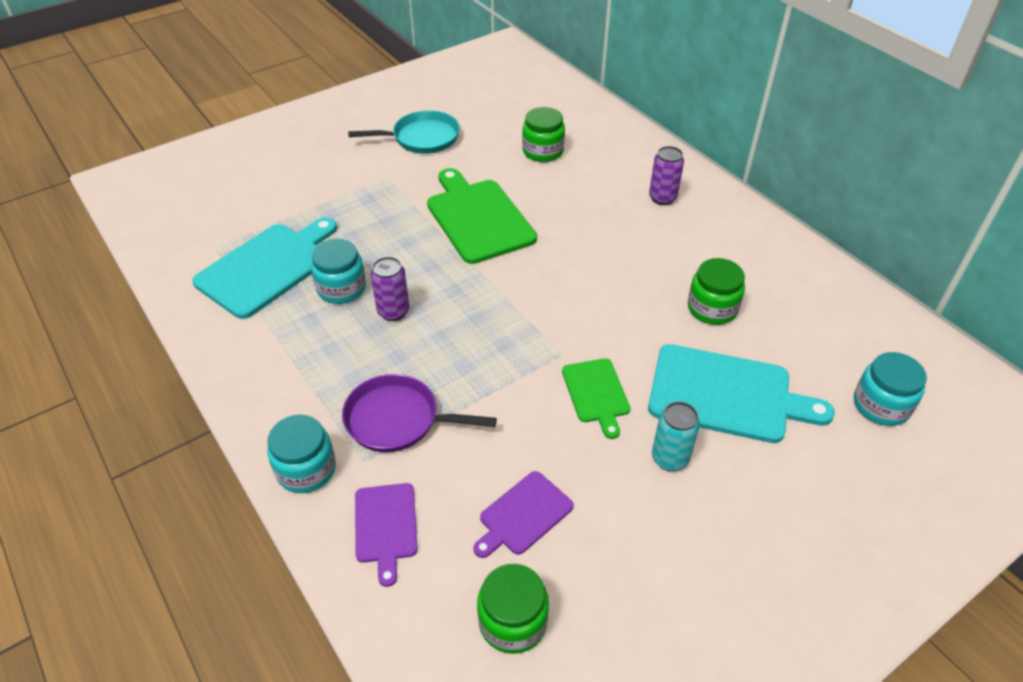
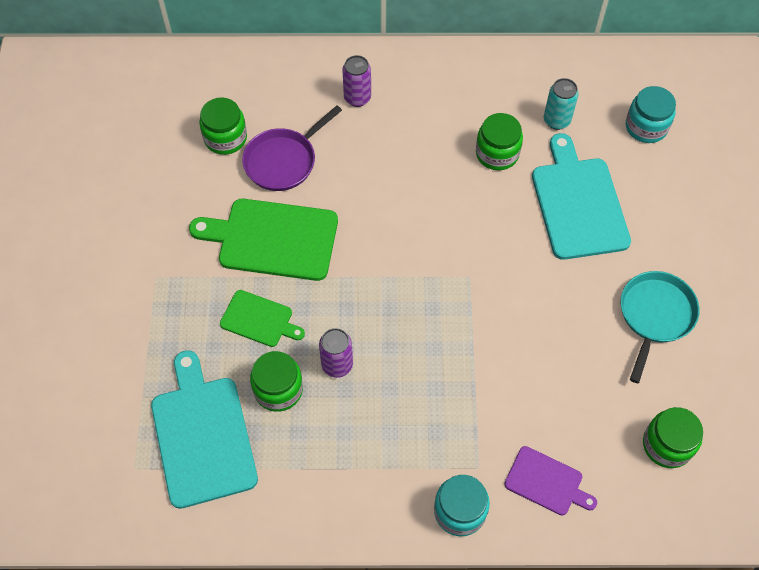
camera: 55 degrees left, 15 degrees up
(341, 288) = (278, 389): turquoise jar -> green jar
(398, 419) = (455, 423): purple pan -> purple pan (283, 161)
(422, 138) = (121, 217): turquoise pan -> turquoise pan (655, 316)
(523, 515) = (593, 390): purple cutting board -> none
(596, 393) = (522, 279): green cutting board -> green cutting board (259, 320)
(670, 458) = (606, 274): turquoise can -> turquoise can (556, 120)
(726, 395) = (578, 203): turquoise cutting board -> turquoise cutting board turned 60 degrees counterclockwise

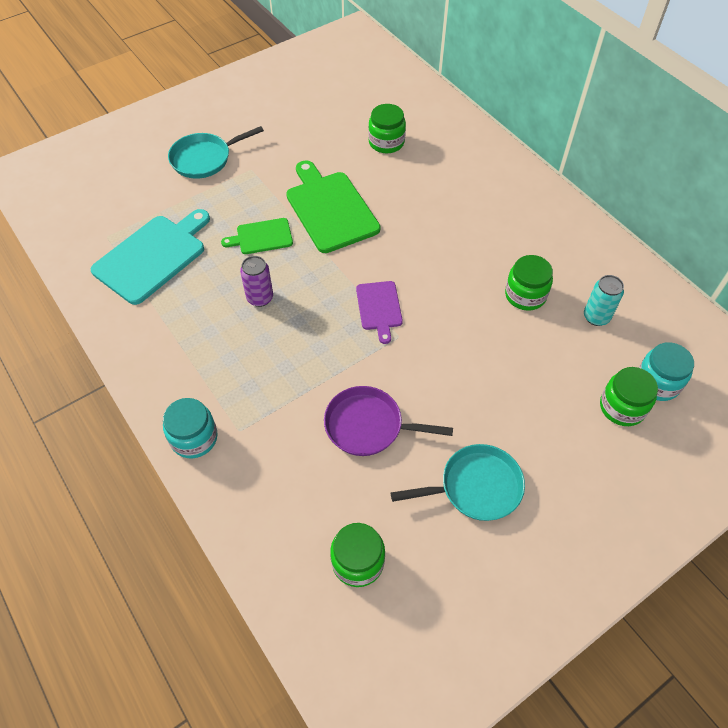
camera: 55 degrees right, 5 degrees down
(100, 312) = (204, 159): none -> turquoise pan
(259, 320) = (261, 237): green cutting board -> green cutting board turned 90 degrees clockwise
(278, 389) = (216, 276): green jar -> green jar (622, 407)
(283, 161) = (397, 180): purple pan -> purple pan (368, 426)
(357, 98) = (488, 189): purple can -> none
(546, 482) = (258, 485): purple cutting board -> purple cutting board (379, 308)
(578, 203) = (532, 373): turquoise cutting board -> none

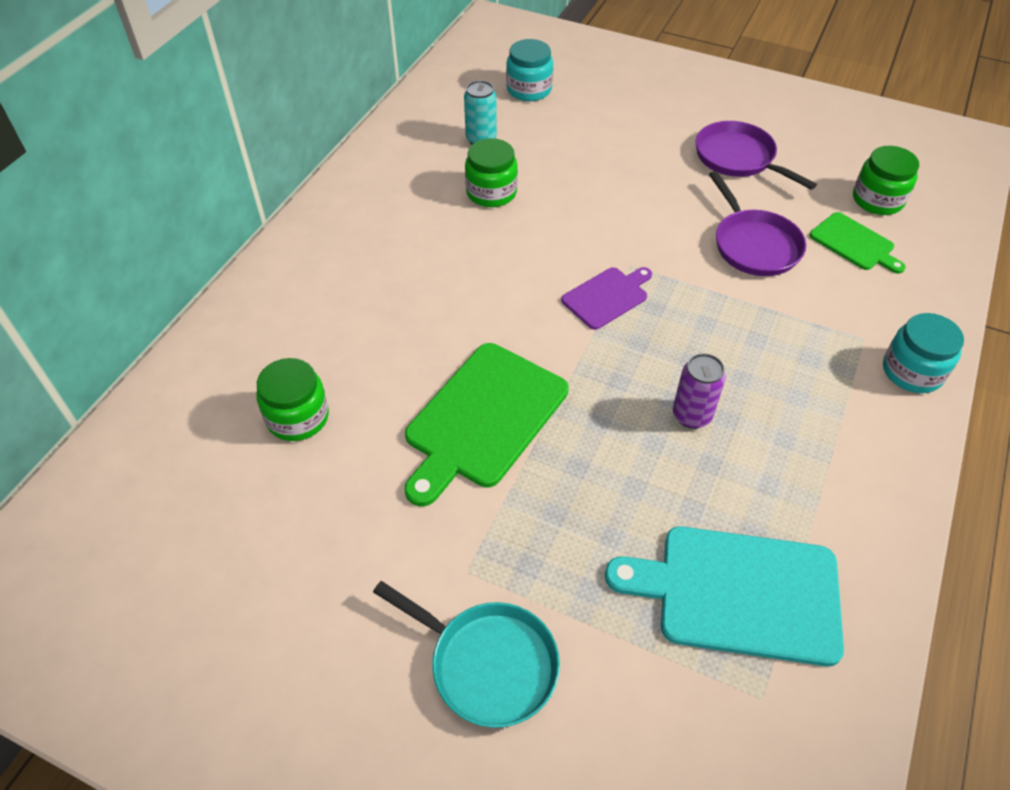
camera: 120 degrees left, 5 degrees down
(261, 237) = (593, 472): green cutting board -> green cutting board (854, 243)
(475, 487) = (738, 158): turquoise pan -> purple pan
(622, 407) = (574, 102): green jar -> none

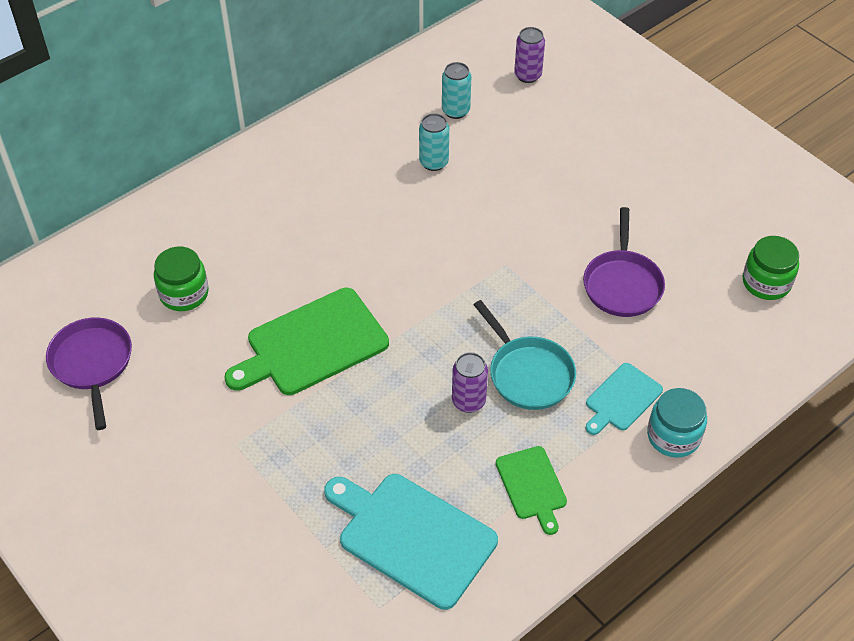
camera: 25 degrees right, 0 degrees up
(487, 664) = (213, 508): turquoise pan -> turquoise pan (528, 374)
(491, 192) = (434, 162): green jar -> turquoise can
(529, 89) = (527, 75): turquoise jar -> purple can
(607, 297) = (468, 284): purple cutting board -> none
(738, 158) = (668, 201): purple pan -> purple pan (92, 364)
(837, 354) = (621, 399): none -> turquoise cutting board
(854, 243) = (712, 314): green cutting board -> green cutting board (532, 486)

